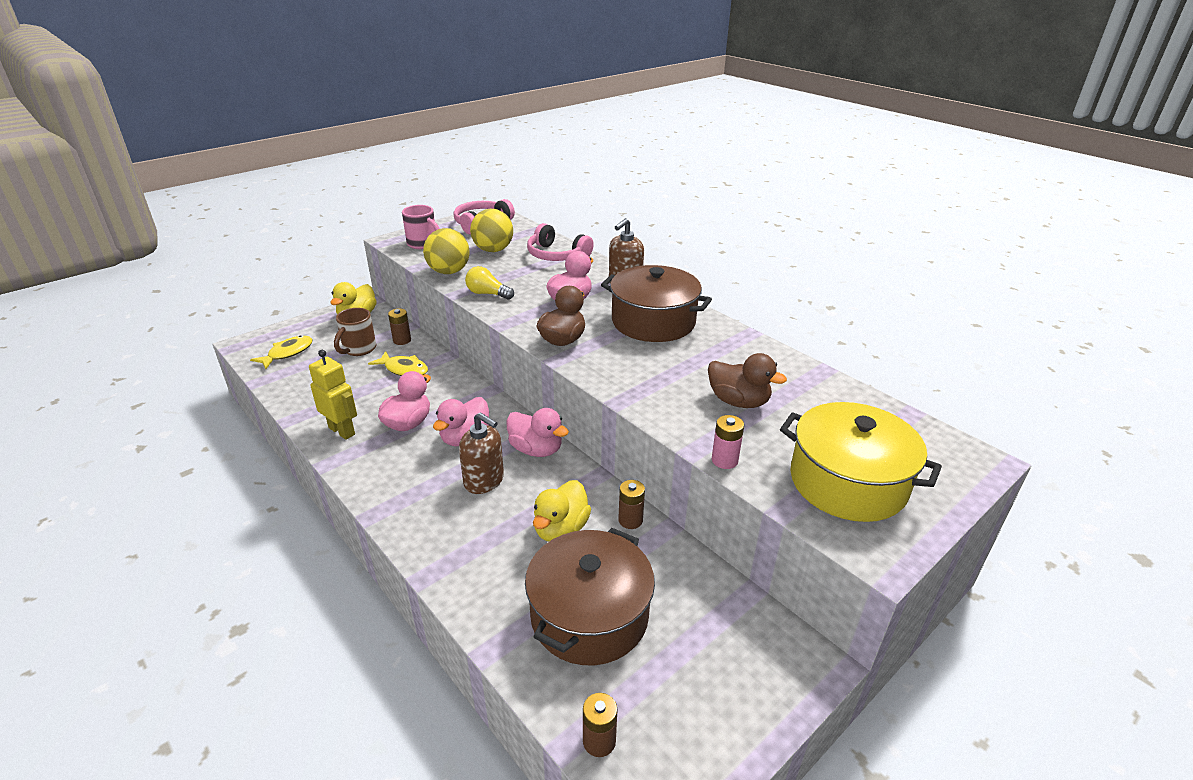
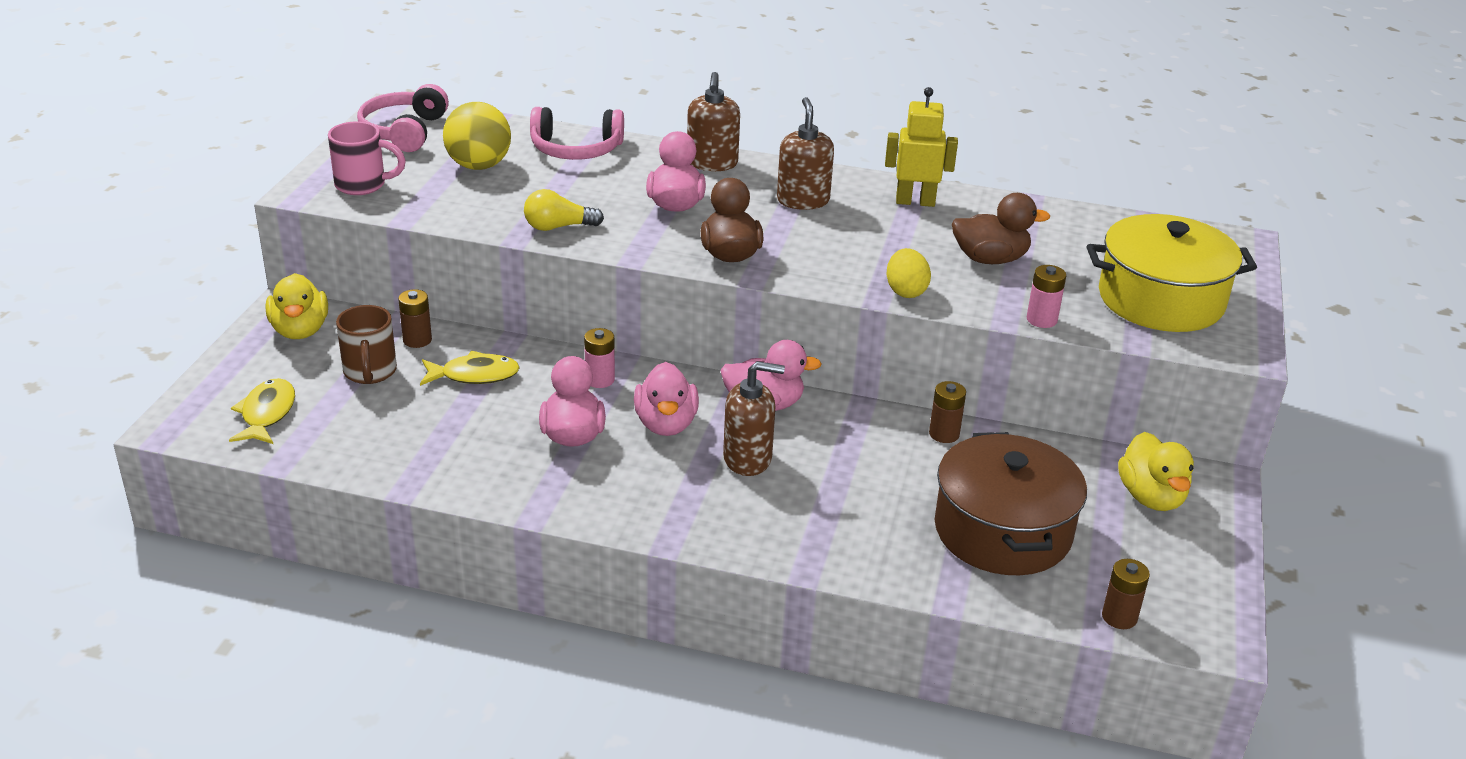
camera: 35 degrees left, 0 degrees up
(342, 431) = (498, 475): yellow robot -> yellow robot (915, 202)
(449, 272) = (461, 213): yellow ball -> none
(463, 397) = (600, 380): none -> pink battery
(561, 529) = (887, 471): yellow duck -> yellow duck (1151, 497)
(647, 402) = (906, 291): none -> yellow egg
(653, 321) = (803, 200): brown pot -> brown soap dispenser

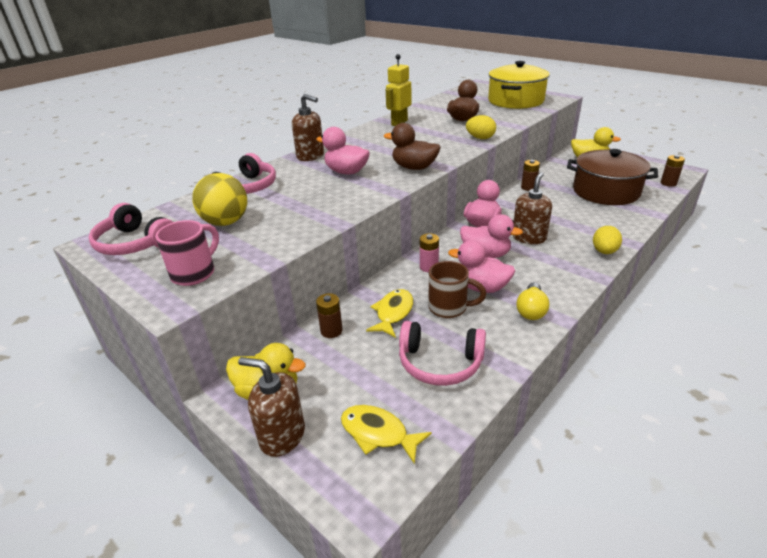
camera: 60 degrees left, 0 degrees up
(370, 372) = (357, 362): brown mug -> brown mug (449, 308)
(394, 431) = (440, 363): none -> pink headphones
(558, 227) = (338, 208): yellow light bulb -> yellow light bulb (531, 310)
(752, 544) = (604, 252): none -> yellow egg
(803, 200) = (374, 143): brown soap dispenser -> brown soap dispenser (282, 436)
(1041, 320) = (520, 120): pink battery -> none

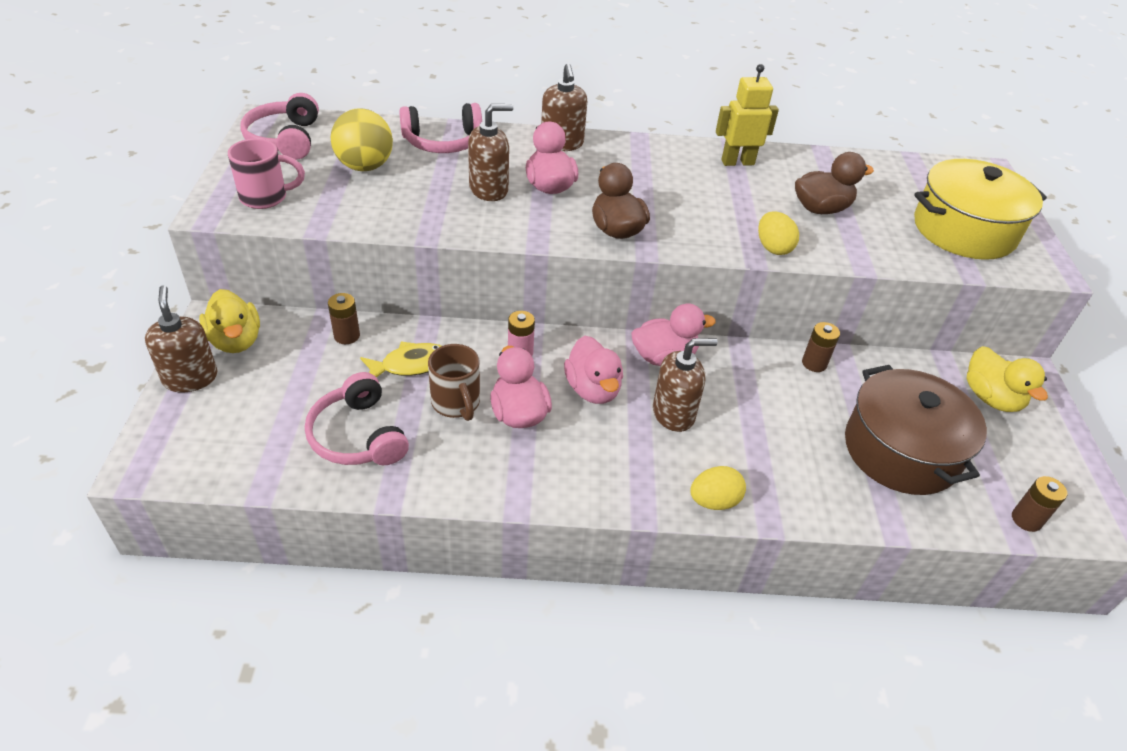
camera: 45 degrees right, 10 degrees up
(321, 190) = (489, 189): none -> brown soap dispenser
(378, 433) = (232, 436): yellow fish -> none
(531, 310) = (511, 473): yellow light bulb -> none

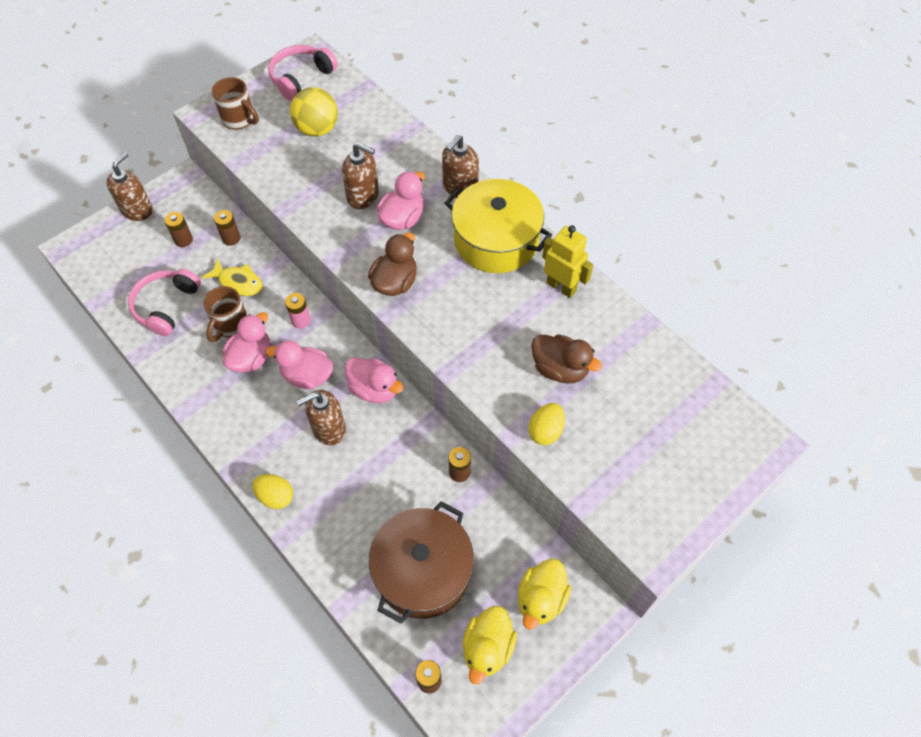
camera: 50 degrees right, 15 degrees up
(236, 341) = (179, 201): yellow duck -> yellow duck (487, 648)
(266, 197) = (239, 120): pink mug -> brown mug
(292, 369) = (183, 240): none -> brown battery
(443, 142) = (387, 137): pink headphones -> none
(593, 389) = (307, 376): pink duck -> pink duck turned 75 degrees clockwise
(674, 413) = (328, 429): brown soap dispenser -> brown soap dispenser turned 120 degrees clockwise
(773, 248) = (474, 372): yellow egg -> yellow egg (545, 431)
(964, 230) = (643, 470): yellow pot -> yellow pot (496, 240)

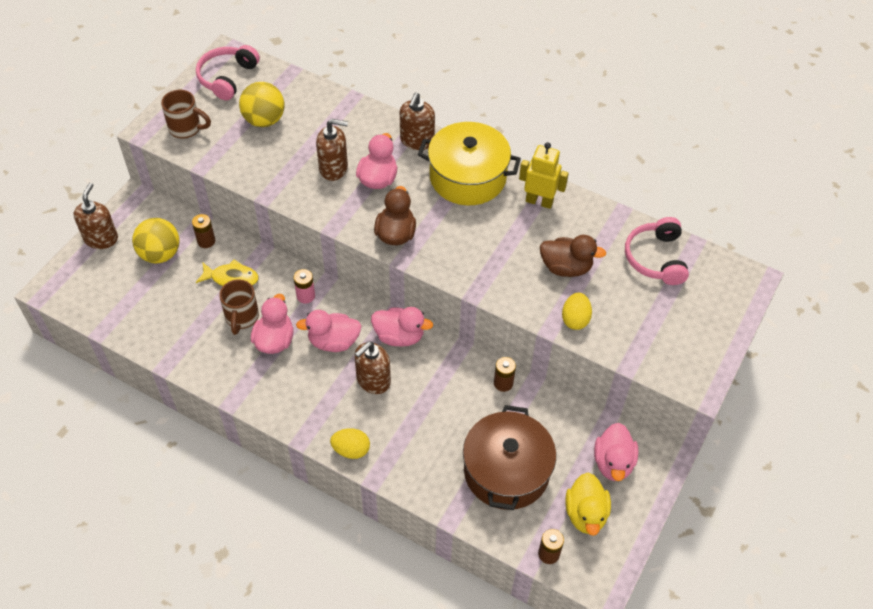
camera: 20 degrees left, 5 degrees down
(166, 306) = (171, 317): pink headphones -> pink headphones (656, 258)
(183, 240) = (160, 254): brown battery -> yellow ball
(541, 599) = (613, 463): yellow duck -> pink duck

